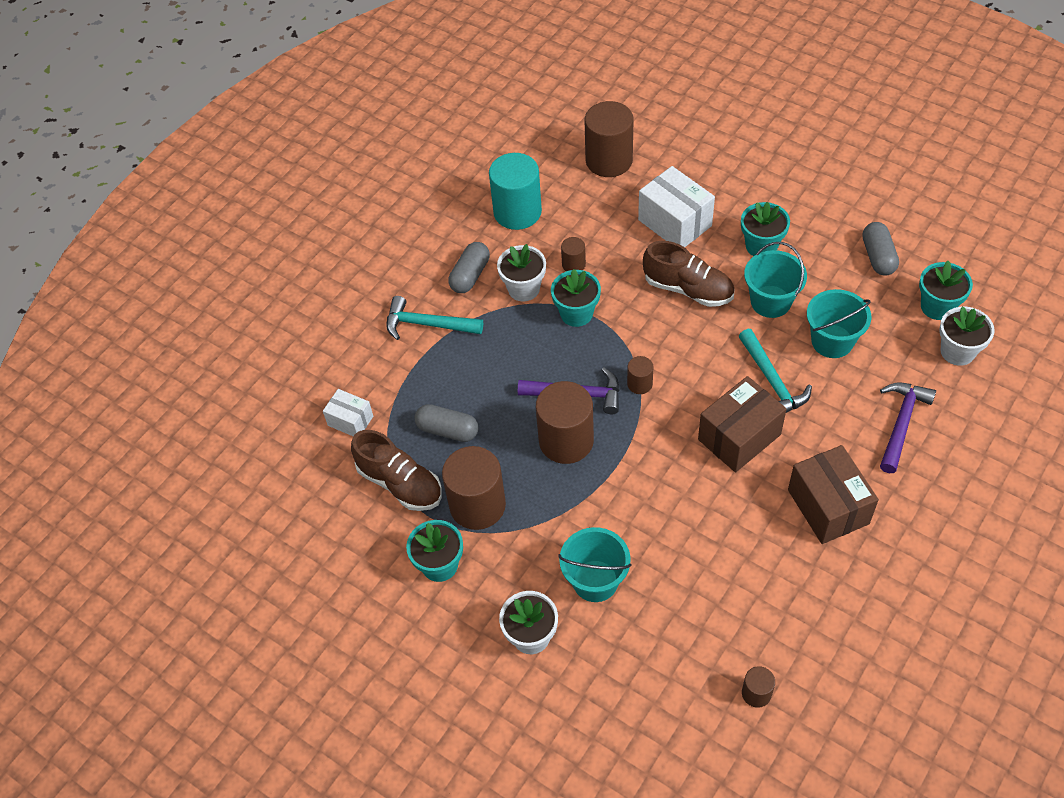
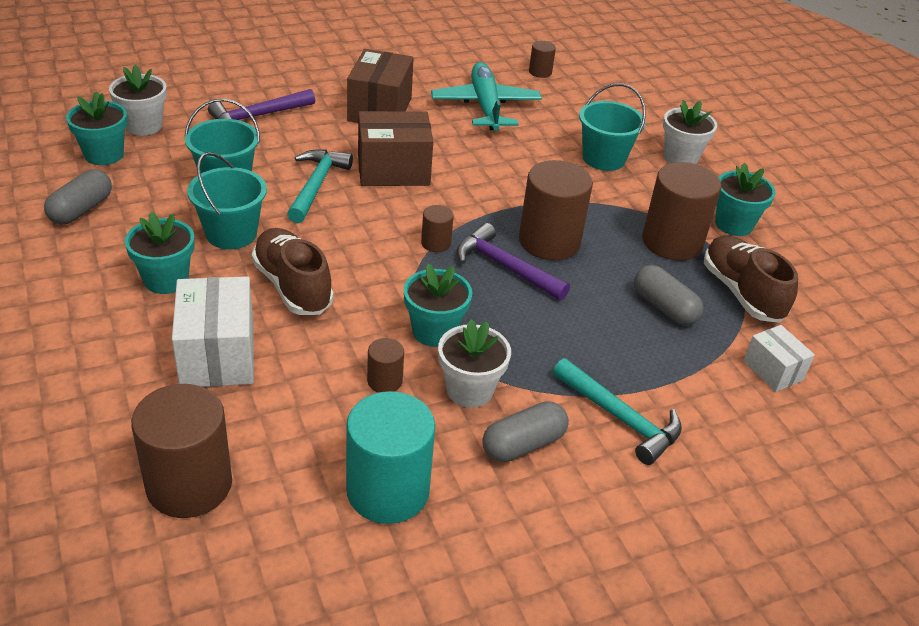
camera: 155 degrees left, 15 degrees down
(751, 584) = (485, 107): none -> turquoise plane

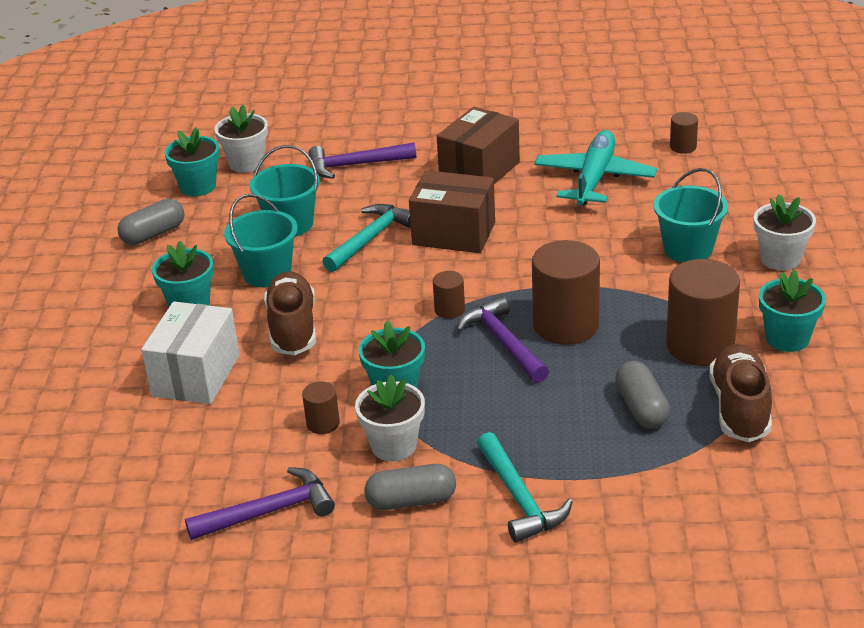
camera: 30 degrees right, 5 degrees down
(189, 485) = (117, 472): brown cylinder -> none
(388, 491) = (269, 511): turquoise cylinder -> purple hammer
(772, 370) = (713, 488): white box -> none

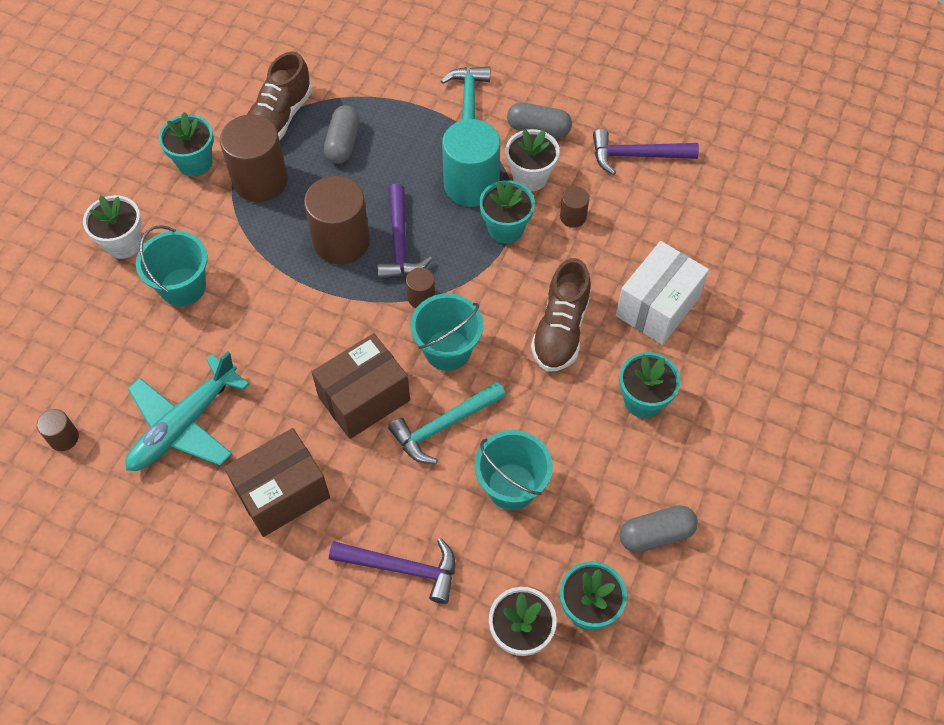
camera: 160 degrees left, 25 degrees up
(267, 273) = (559, 416): turquoise bucket -> turquoise bucket (447, 350)
(454, 234) = (364, 398): brown box -> brown box turned 75 degrees counterclockwise
(460, 416) = (471, 185): none -> turquoise cylinder

